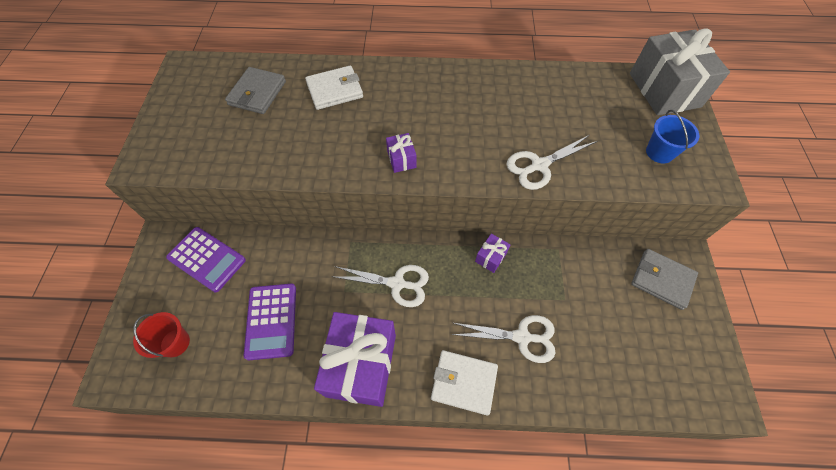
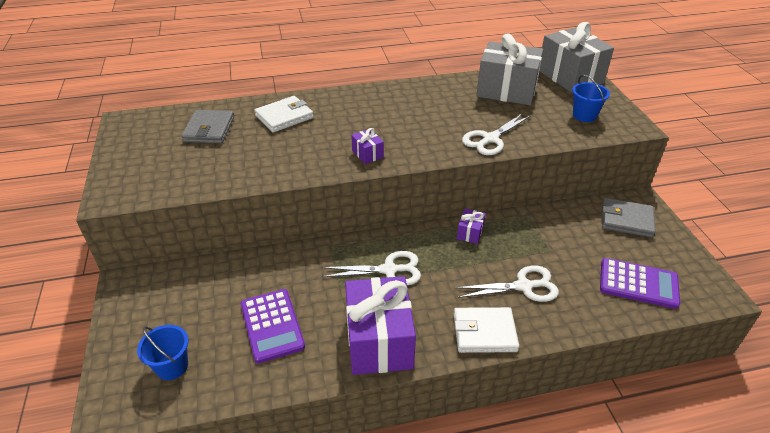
camera: 15 degrees left, 20 degrees down
(175, 343) = (172, 366): red bucket -> blue bucket
(206, 259) = (182, 289): purple calculator -> purple calculator (638, 284)
(582, 97) = (506, 90): none -> grey gift

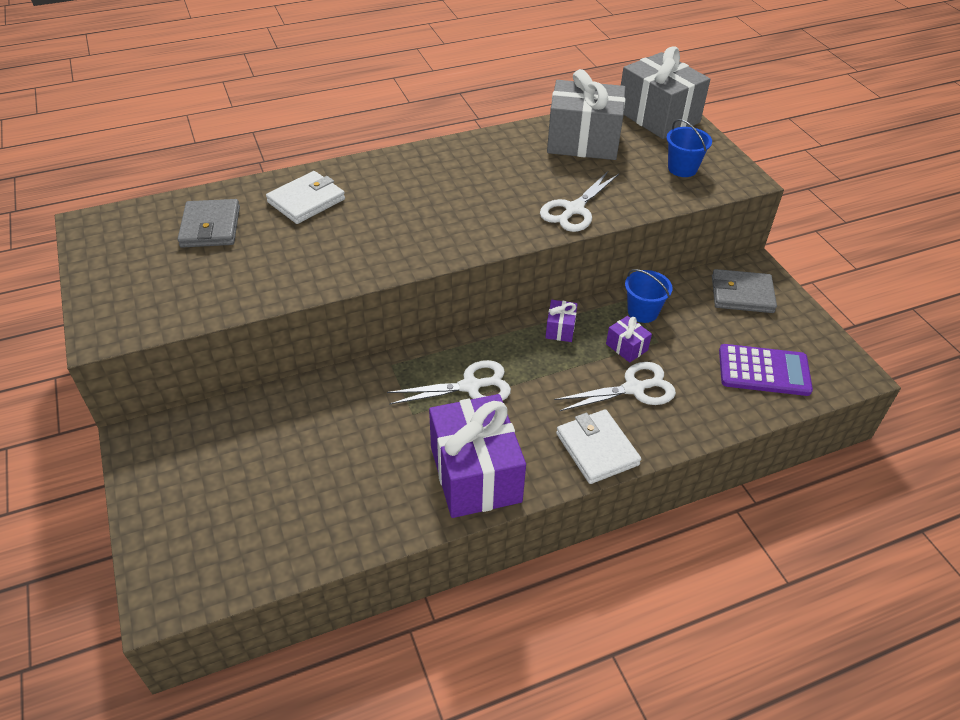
camera: 10 degrees left, 5 degrees up
(172, 366) = (227, 536): blue bucket -> blue bucket (642, 312)
(272, 325) = (340, 471): purple calculator -> none
(367, 154) = (426, 243): purple gift -> purple gift (626, 347)
(484, 332) = (597, 449): white wallet -> white wallet turned 75 degrees clockwise

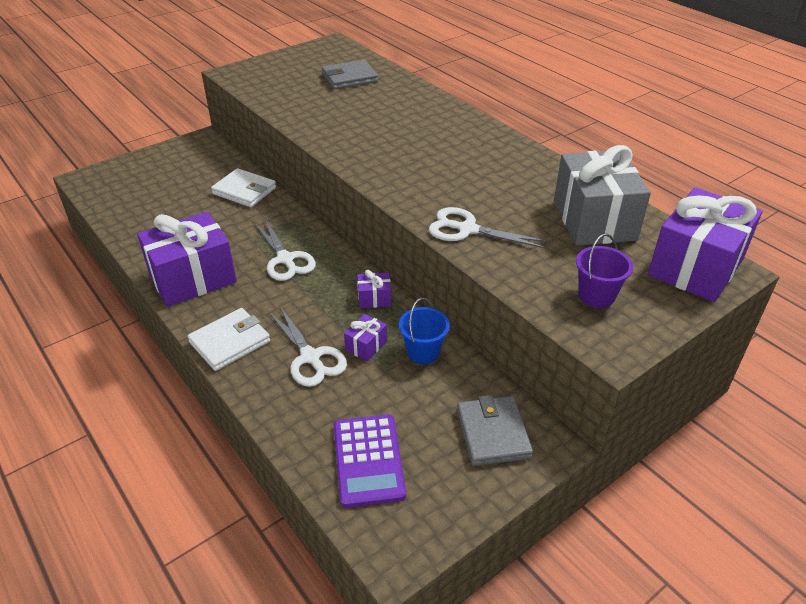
camera: 75 degrees right, 5 degrees down
(306, 201) = (400, 103): white wallet -> white wallet (244, 191)
(658, 116) = (695, 267): grey gift -> purple gift
(682, 168) = (596, 296): blue bucket -> purple bucket

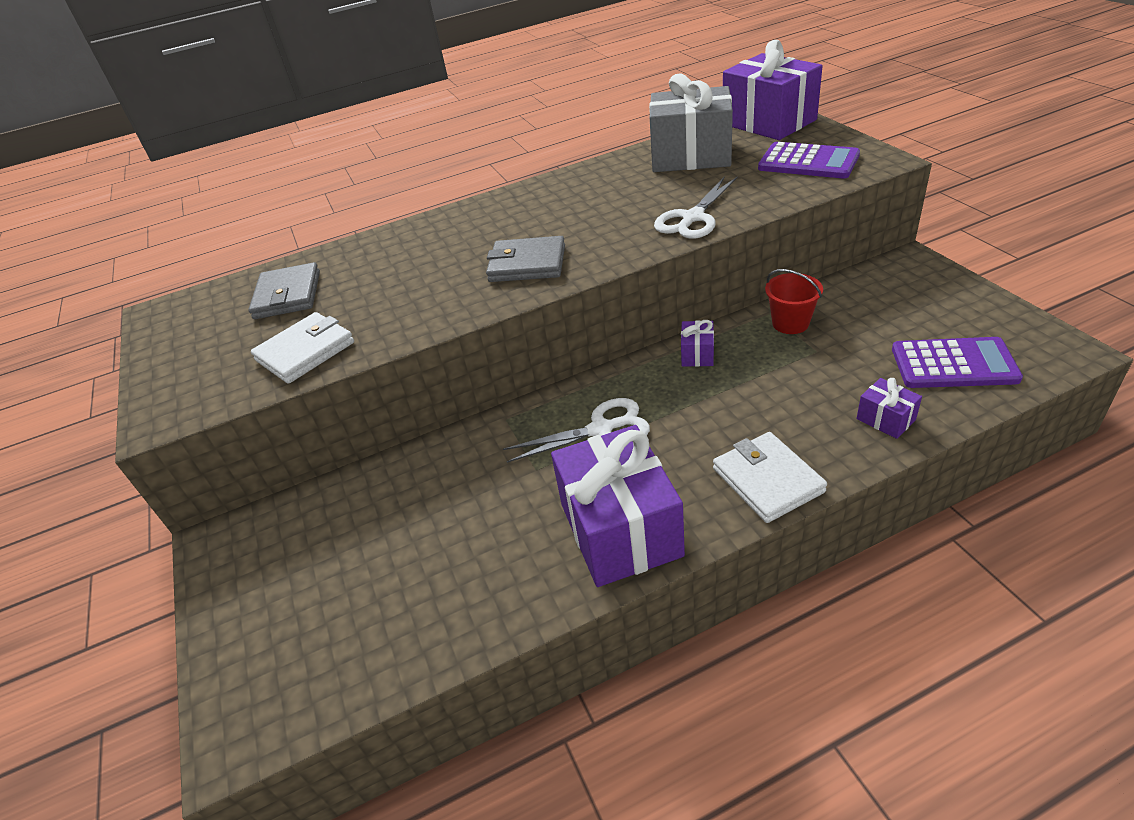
camera: 70 degrees left, 0 degrees up
(244, 191) = (412, 478): white wallet -> white wallet (305, 351)
(310, 357) = (798, 405): white scissors -> none
(366, 346) = (779, 362): purple gift -> purple gift (885, 419)
(423, 352) = (790, 323): blue bucket -> red bucket
(493, 433) = (903, 289): grey wallet -> grey wallet (527, 264)
(596, 296) = (808, 162): purple bucket -> purple calculator

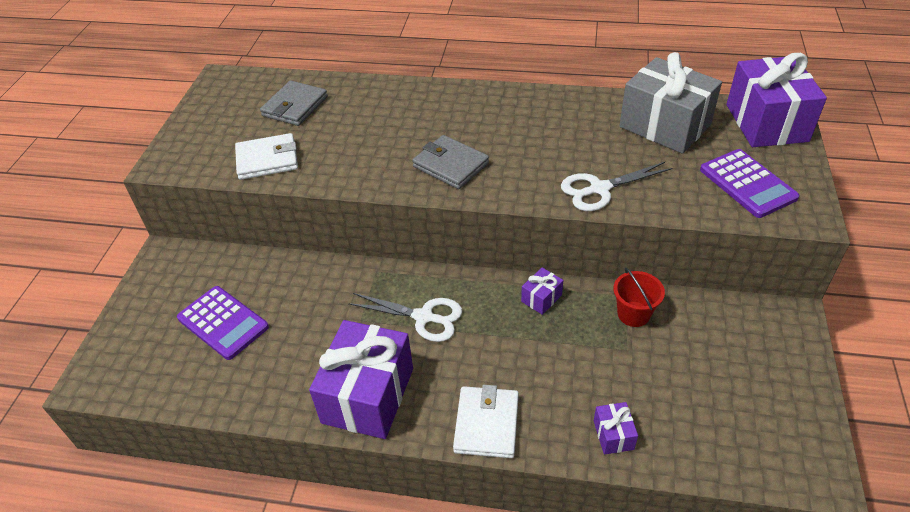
camera: 30 degrees right, 5 degrees up
(953, 364) = (715, 426): purple calculator -> purple calculator (223, 323)

